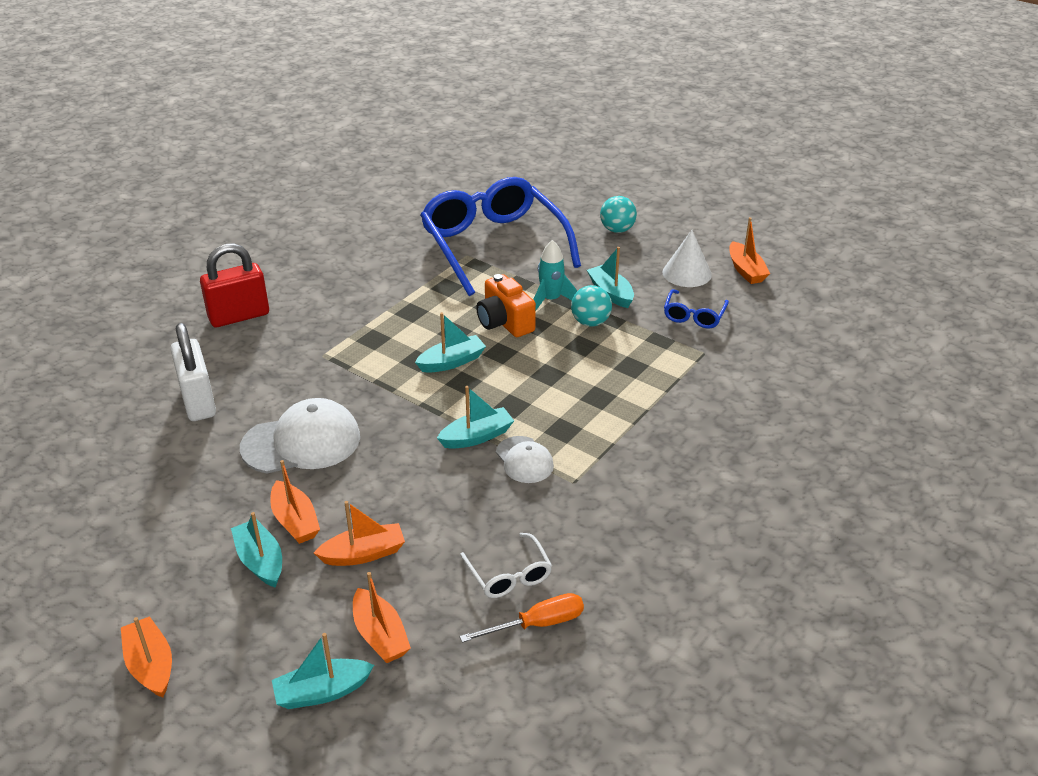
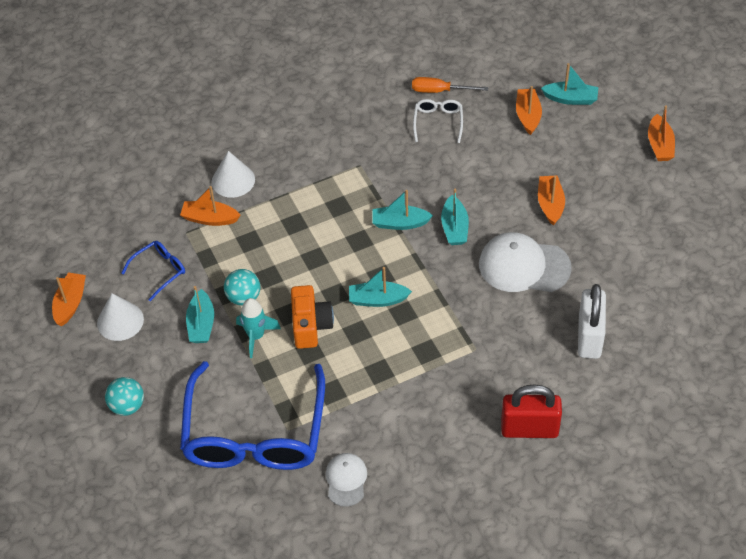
camera: 150 degrees left, 15 degrees up
(260, 561) = (581, 185): turquoise boat -> turquoise boat (454, 227)
(363, 554) = (516, 166): orange boat -> orange boat (210, 218)
(524, 460) = (380, 192): white cap -> white cap (346, 480)
(707, 414) = (233, 180): none -> white cone

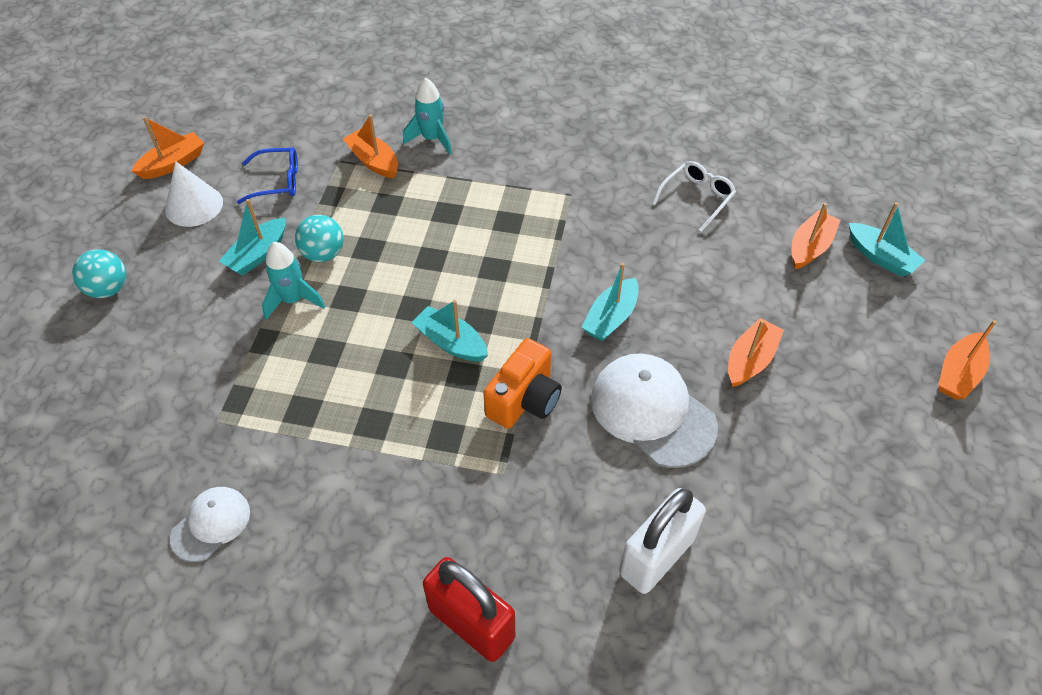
camera: 35 degrees right, 0 degrees up
(233, 180) = (432, 139): white cone -> turquoise rocket
(255, 432) = (184, 399): blue glasses -> none
(310, 326) = (355, 325): orange camera -> orange camera (524, 400)
(400, 223) = (555, 277): turquoise boat -> none
(439, 91) = (728, 168): orange screwdriver -> none

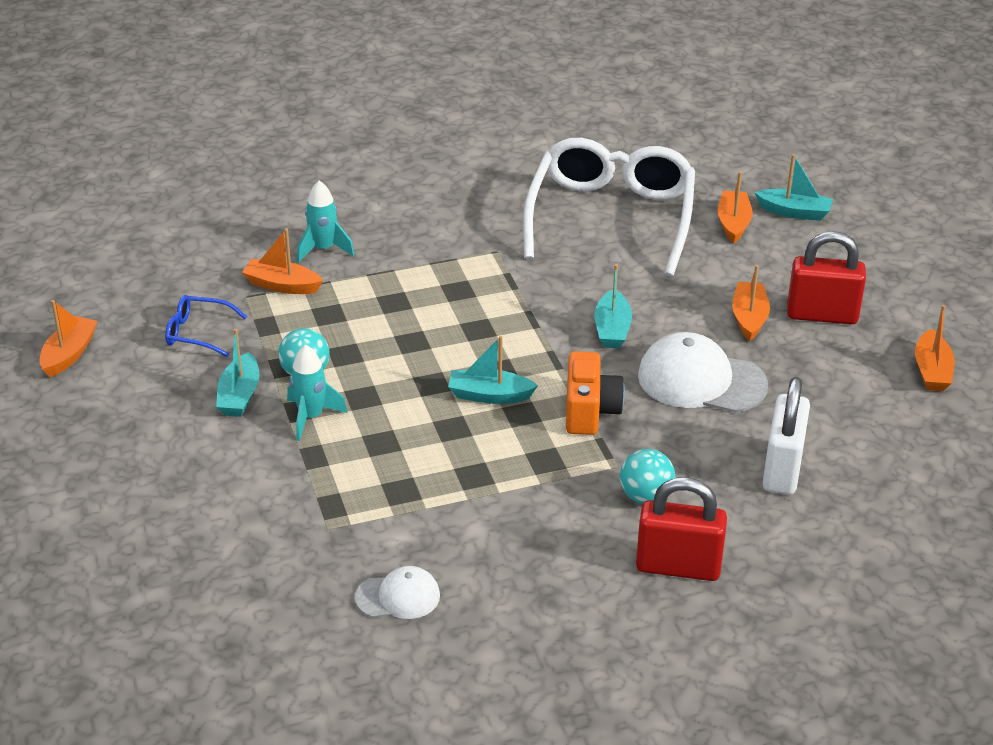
camera: 30 degrees left, 15 degrees down
(108, 289) = (111, 475): turquoise ball -> turquoise ball (645, 496)
(194, 205) = (130, 380): white cone -> none
(211, 524) = (398, 597): white cap -> white cap turned 75 degrees clockwise
(277, 181) = (198, 333): blue glasses -> blue glasses turned 135 degrees counterclockwise
(696, 198) = (611, 218): white glasses -> white glasses, size x2.42
(827, 387) = (822, 315): none -> red padlock
(958, 374) = (910, 271): orange boat -> orange boat (931, 371)

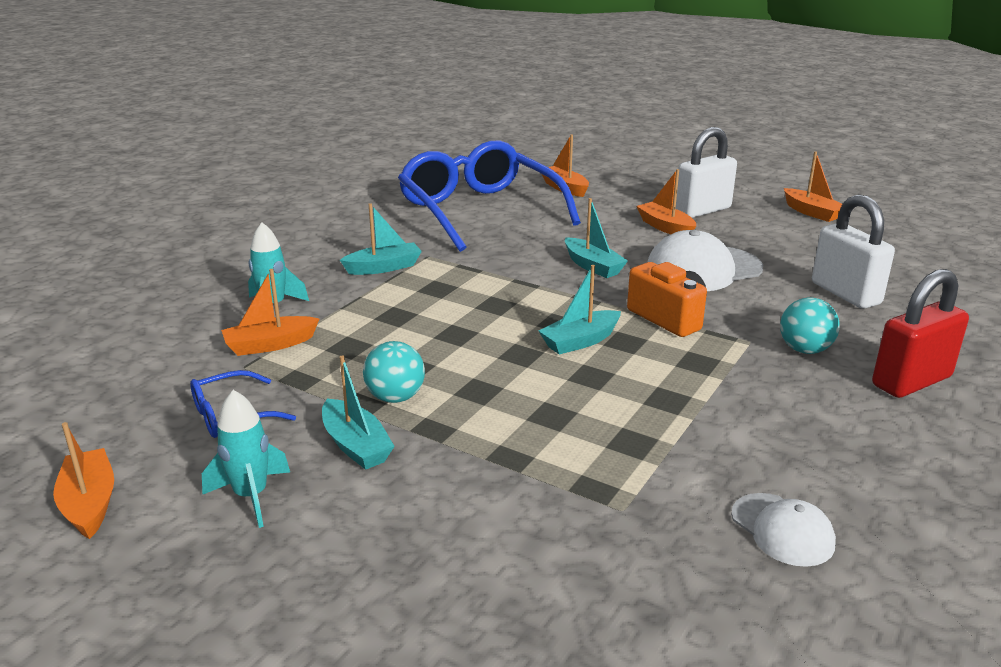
camera: 40 degrees left, 10 degrees down
(311, 417) = (456, 428): turquoise rocket -> turquoise rocket (251, 496)
(398, 597) = (782, 530): white cap -> white cap turned 105 degrees clockwise
(611, 218) = (480, 211): white glasses -> blue glasses
(794, 212) = (590, 172): turquoise boat -> turquoise boat (384, 267)
(822, 315) = (702, 210): red padlock -> white padlock

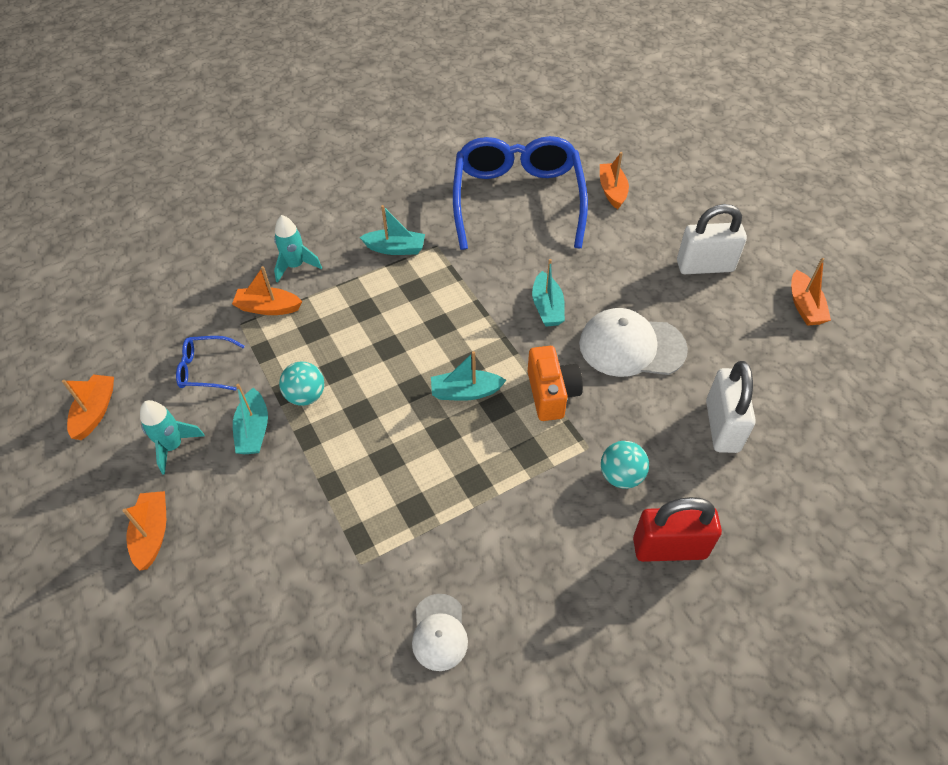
camera: 30 degrees right, 25 degrees up
(665, 227) = (650, 278): orange boat -> orange boat (152, 533)

